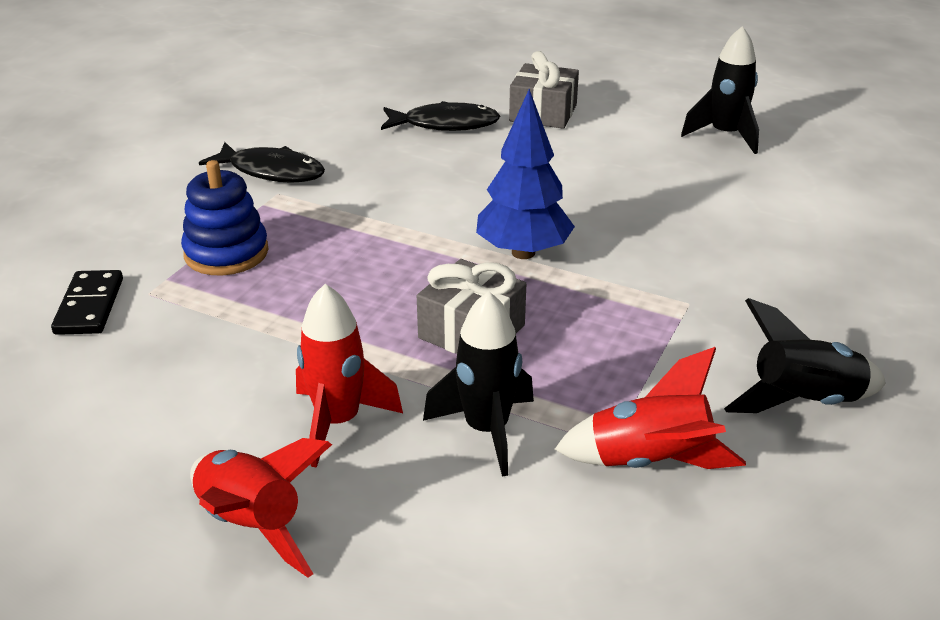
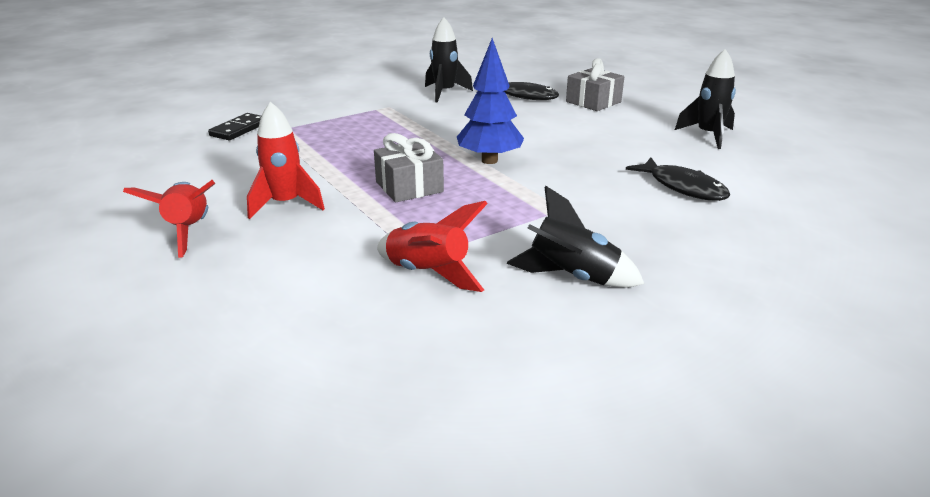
camera: 30 degrees right, 5 degrees down
(226, 253) = (329, 124): blue stacking toy -> none
(271, 172) = (398, 97): black fish -> black fish (683, 187)
(486, 430) = (356, 230): black rocket -> black rocket (445, 93)

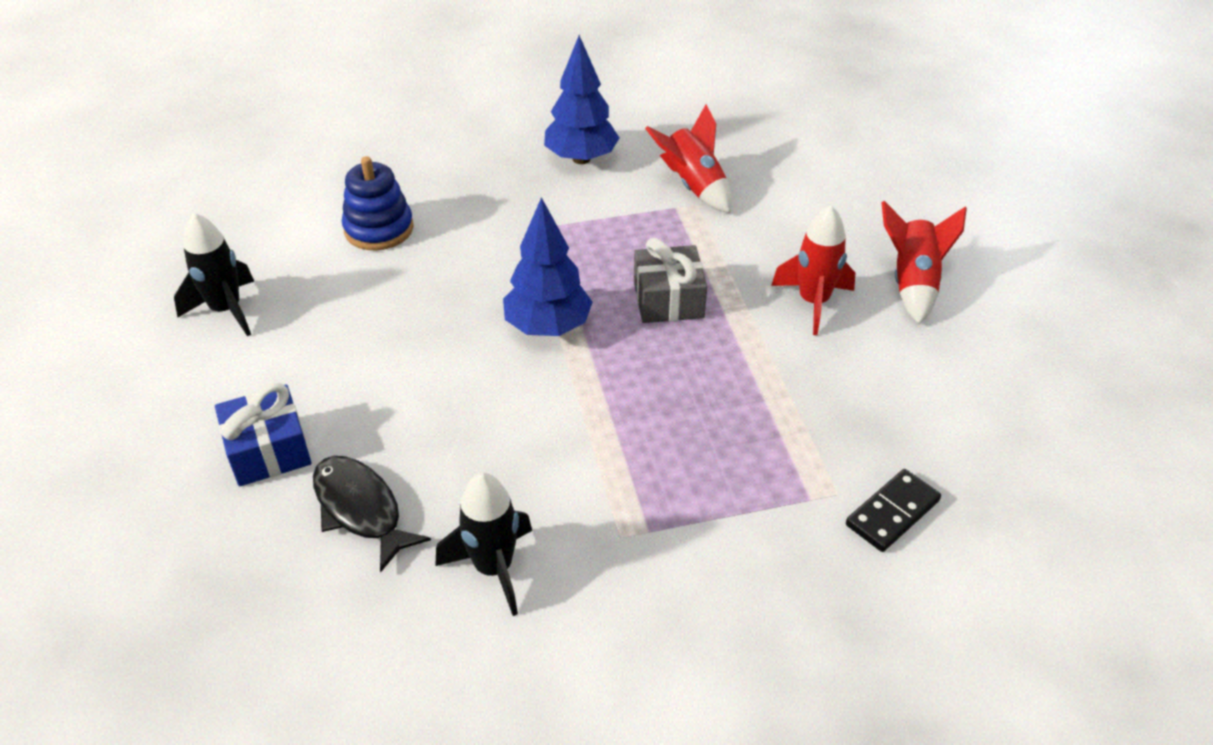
camera: 160 degrees left, 15 degrees up
(572, 277) = (581, 158): black rocket -> blue tree
(593, 102) = (268, 450): grey gift -> blue gift
(683, 187) = (379, 229): black fish -> blue stacking toy

